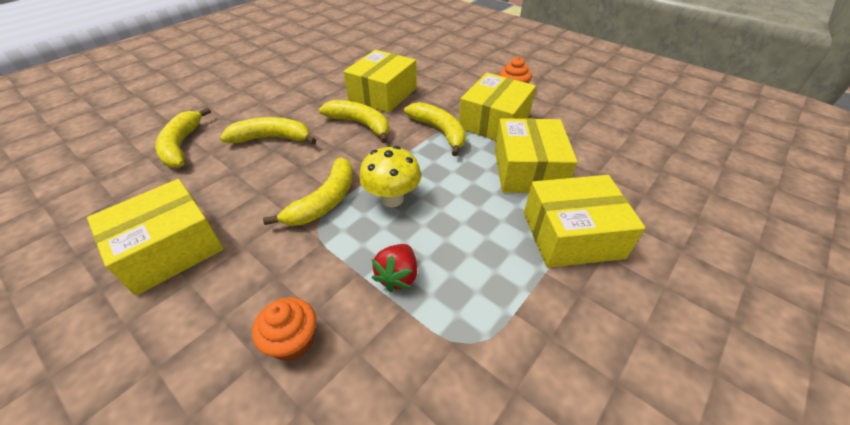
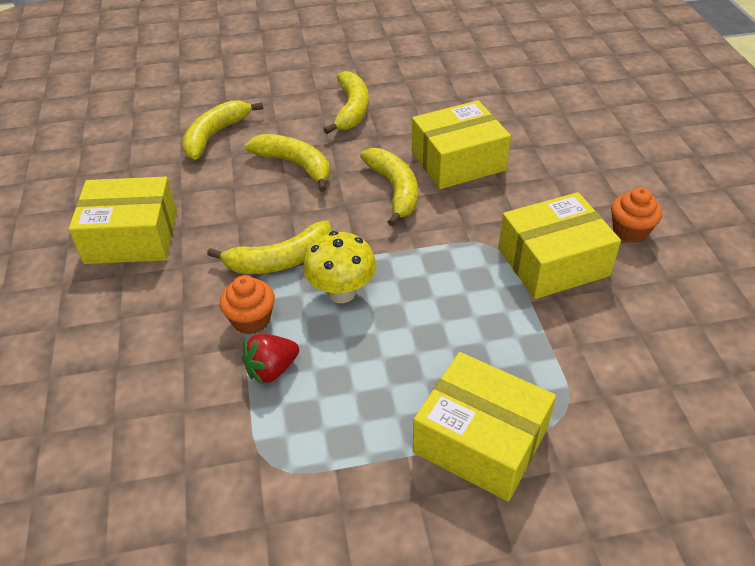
camera: 40 degrees right, 0 degrees up
(293, 341) = (149, 369): orange cupcake -> orange cupcake (251, 320)
(439, 131) = (471, 242): yellow banana -> yellow banana (351, 110)
(528, 170) = (520, 343): yellow box -> none

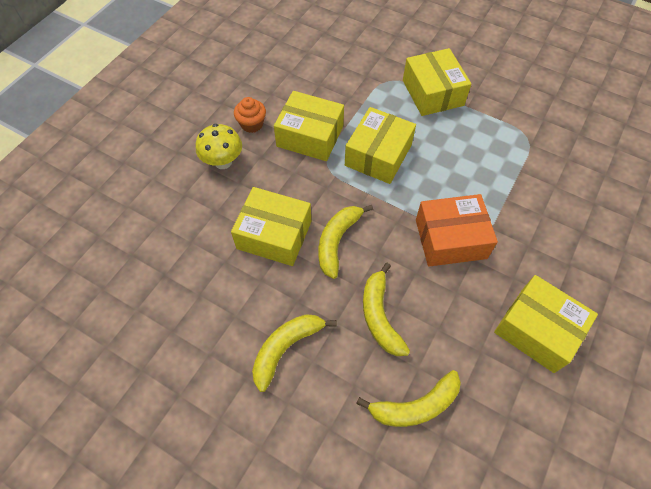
camera: 140 degrees left, 15 degrees up
(251, 320) = (493, 211): orange cupcake -> none
(271, 370) = (500, 177): red strawberry -> none
(280, 260) = (450, 239): yellow banana -> orange box
(341, 292) = (432, 194): yellow mushroom -> yellow mushroom (223, 162)
(451, 294) = (378, 155): none -> yellow box

